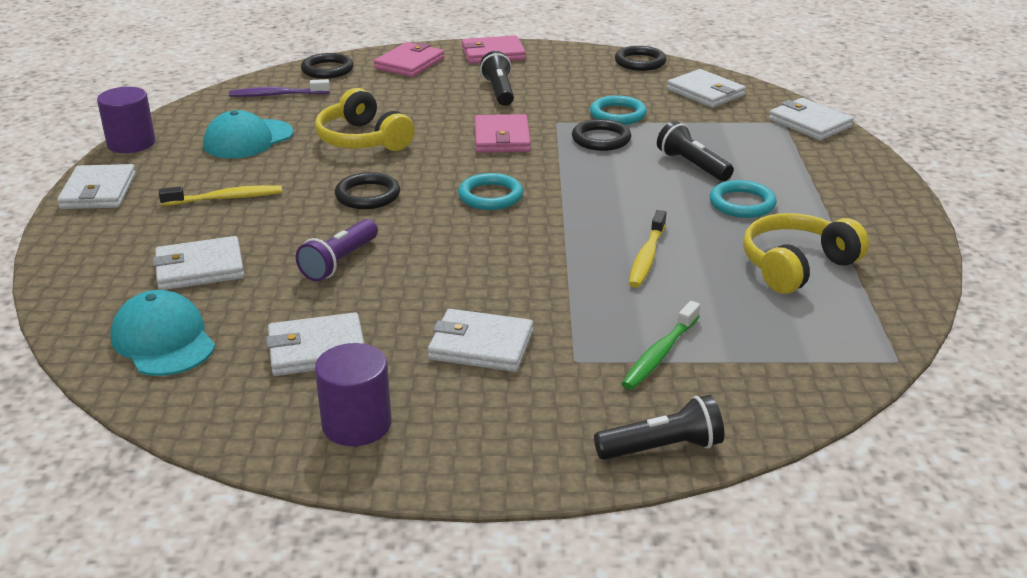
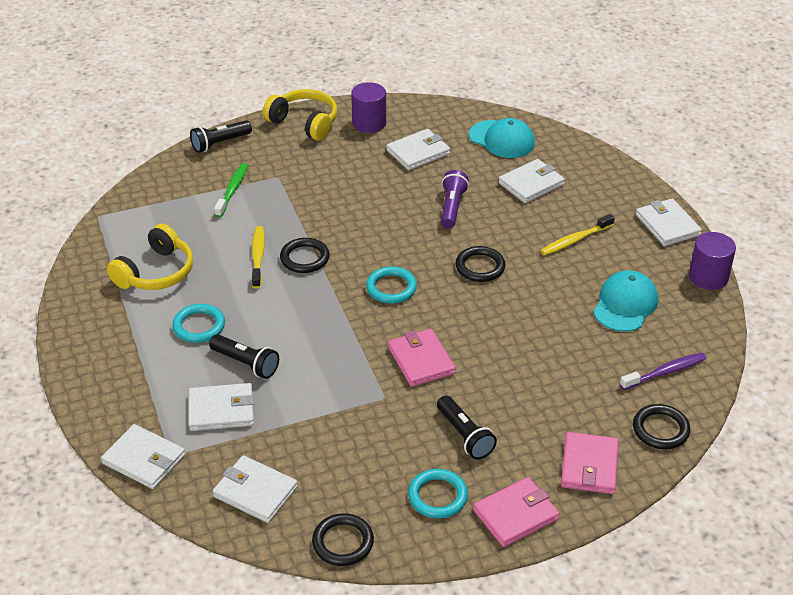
camera: 160 degrees right, 10 degrees up
(362, 140) = (534, 327): yellow headphones -> yellow headphones (304, 122)
(481, 345) = (332, 173): white wallet -> white wallet (221, 410)
(601, 139) = (334, 381): black ring -> black ring (304, 258)
(618, 114) = (333, 425): turquoise ring -> turquoise ring (437, 496)

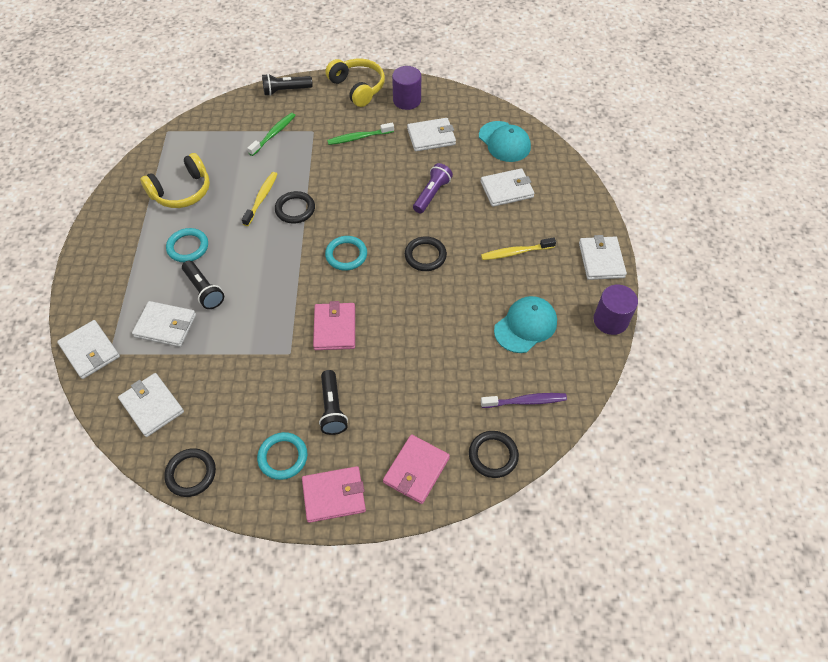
camera: 20 degrees right, 15 degrees up
(336, 171) = (359, 138): none -> green toothbrush

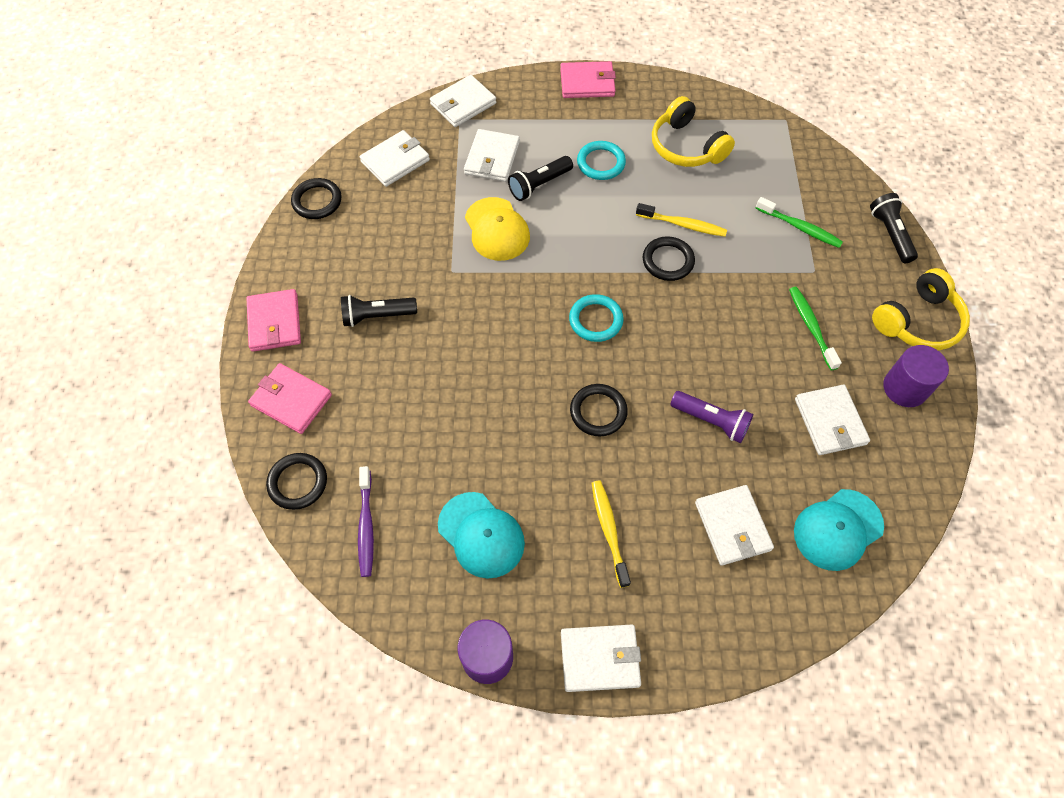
camera: 90 degrees right, 5 degrees up
(249, 321) = (497, 229): none -> yellow cap
(283, 457) = (324, 274): turquoise ring -> none
(335, 328) = (484, 313): pink wallet -> pink wallet (587, 83)

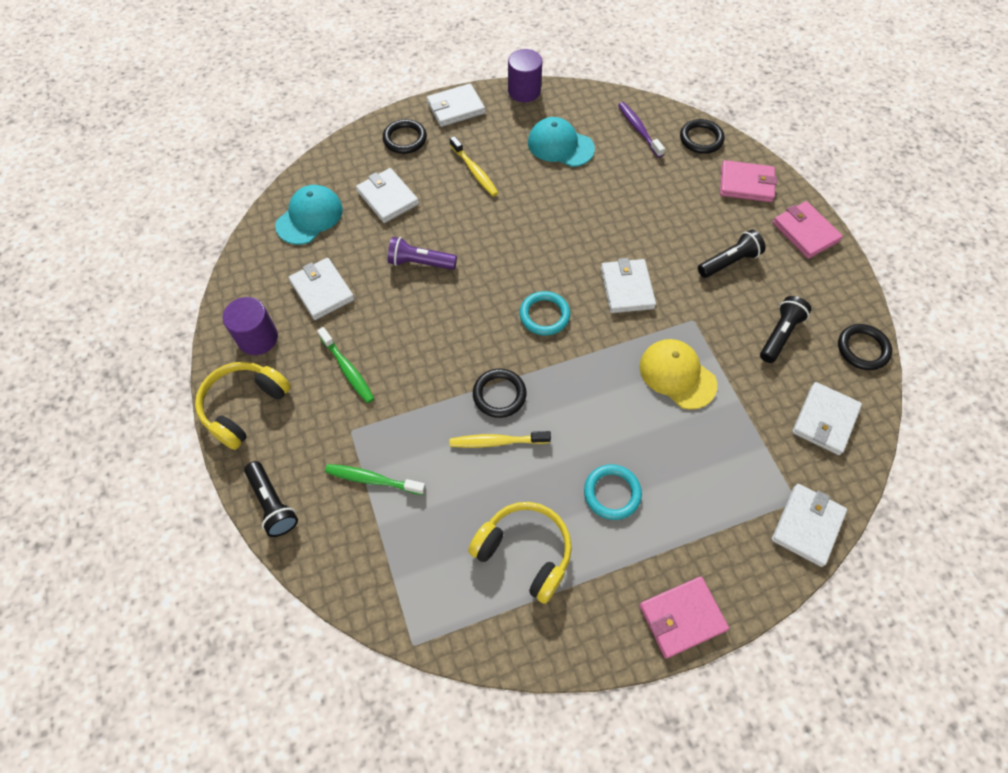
camera: 160 degrees right, 0 degrees up
(492, 158) = (730, 458): white wallet -> white wallet (627, 288)
(539, 185) = (663, 441): black flashlight -> black flashlight (779, 334)
(598, 412) = (512, 243): black ring -> black ring (405, 139)

